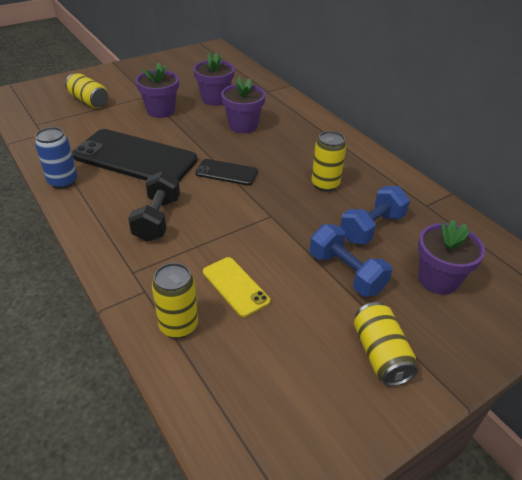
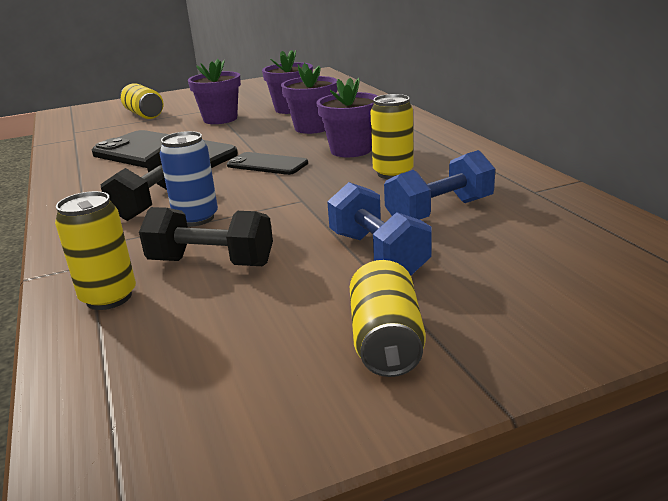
camera: 15 degrees right, 15 degrees down
(63, 182) = (66, 173): blue can -> blue can (196, 218)
(235, 286) = (211, 263): yellow phone -> black dumbbell
(438, 279) = (520, 264): purple flower pot -> purple flower pot (351, 150)

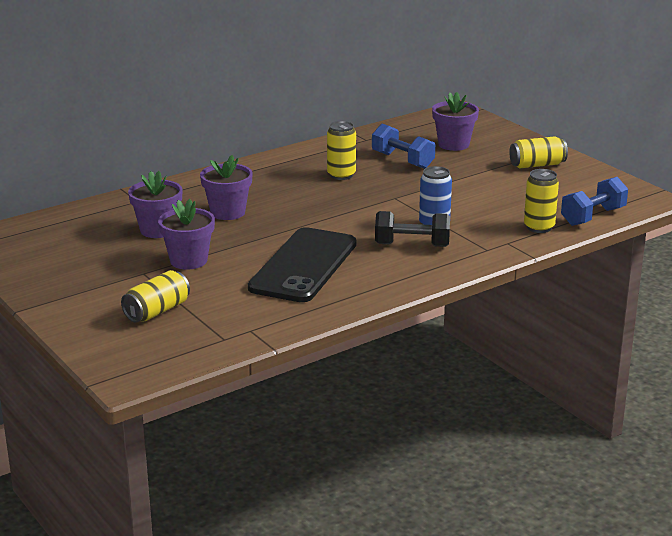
camera: 105 degrees left, 0 degrees up
(211, 263) = (490, 209): black dumbbell -> none
(267, 164) = (327, 218): black phone -> none
(351, 150) = (292, 192): purple flower pot -> purple flower pot (453, 144)
(378, 254) = (461, 171): blue dumbbell -> blue dumbbell (593, 216)

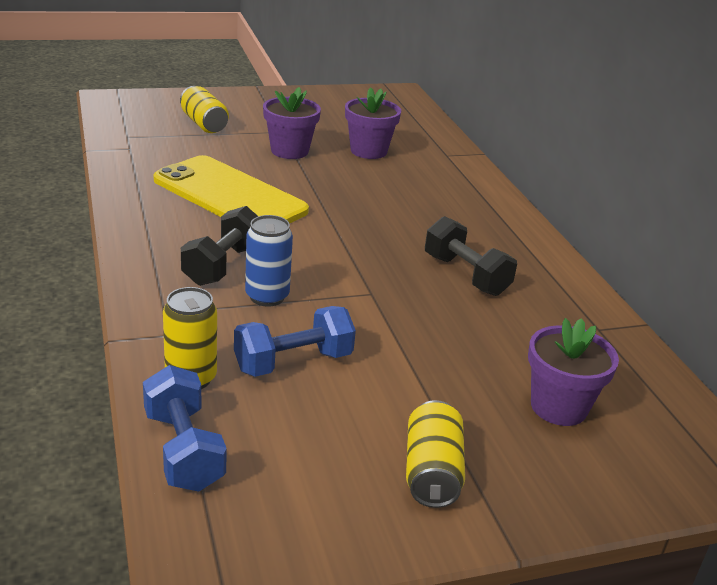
camera: 105 degrees right, 5 degrees up
(228, 212) = (390, 188): purple flower pot -> none
(303, 266) = (229, 195): black phone -> yellow phone
(341, 175) = (466, 275): yellow can -> black dumbbell
(402, 160) = (503, 336): blue dumbbell -> blue dumbbell (293, 362)

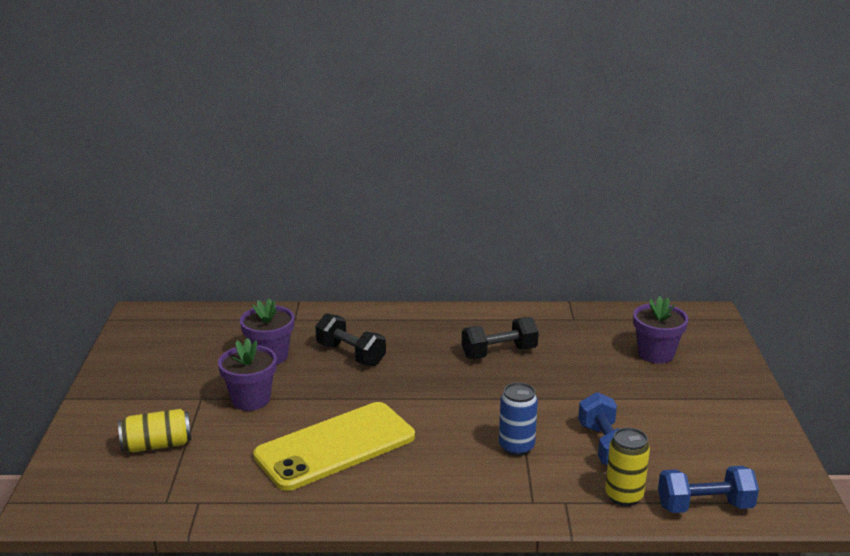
camera: 70 degrees left, 5 degrees down
(223, 265) = (463, 464): black dumbbell -> black dumbbell (350, 354)
(432, 472) = (719, 411): yellow can -> none

